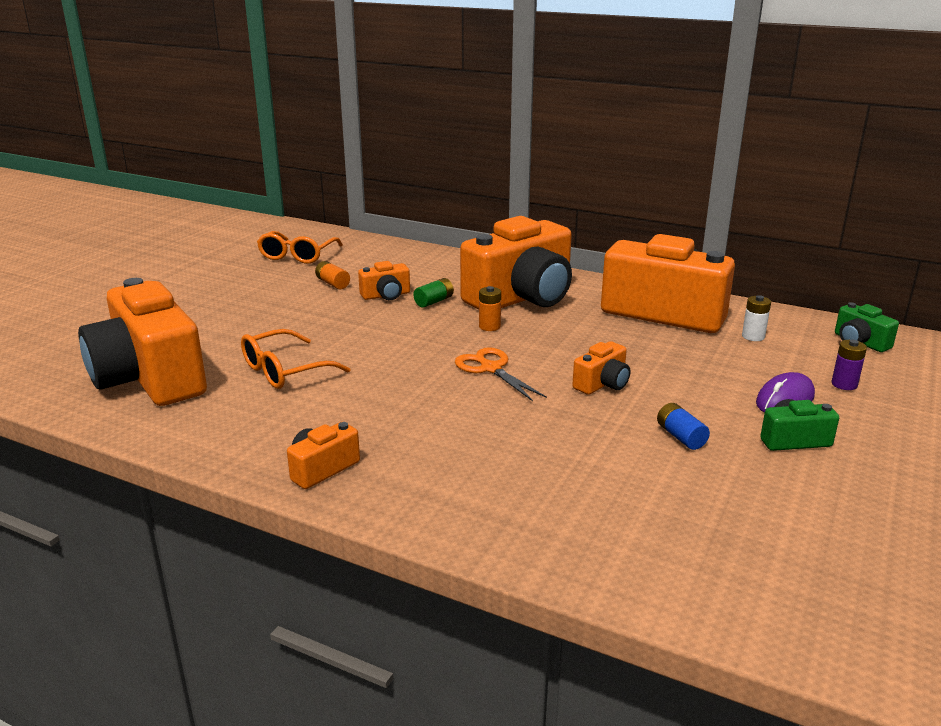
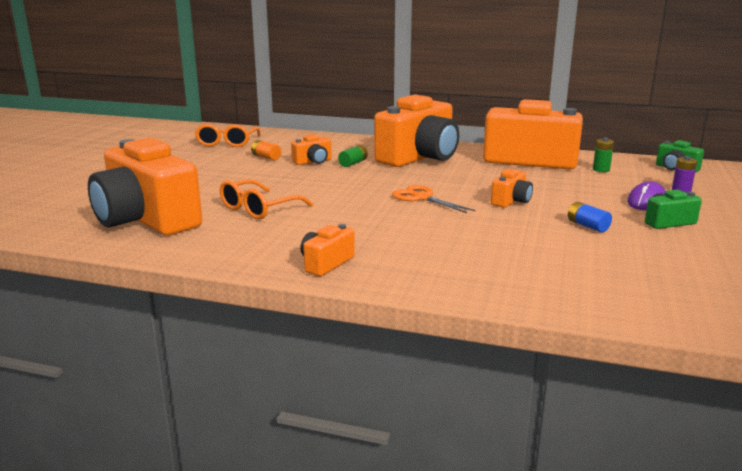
camera: 10 degrees left, 5 degrees down
(489, 326) = (405, 175): orange battery -> none
(753, 336) = (601, 170): white battery -> green battery

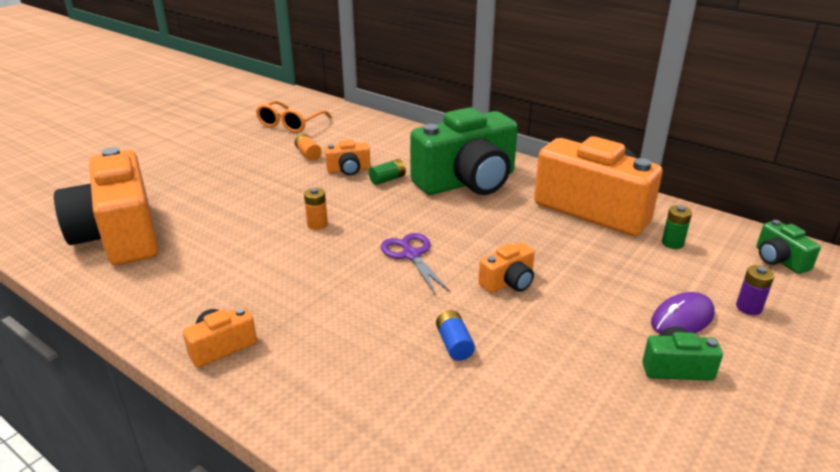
camera: 20 degrees right, 10 degrees up
(258, 209) = (232, 239): orange glasses -> none
(324, 192) = (317, 224): none -> orange battery
(419, 158) = (467, 182): orange camera -> green camera
(421, 198) = (411, 255): orange scissors -> purple scissors
(587, 226) = (563, 350): blue battery -> blue battery (454, 344)

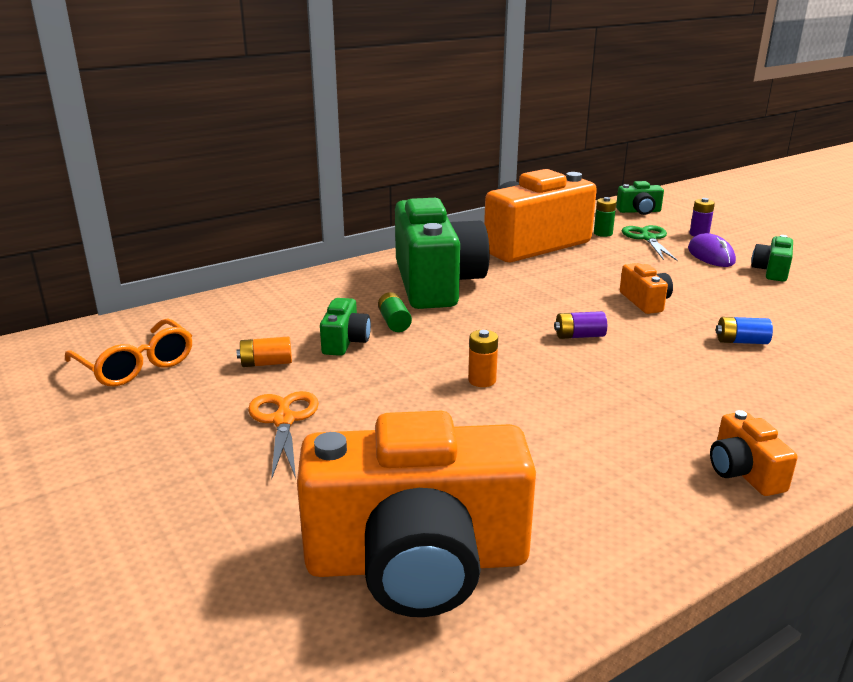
camera: 70 degrees left, 5 degrees down
(245, 174) = (284, 420): none -> orange scissors
(348, 170) = (345, 342): orange camera -> green camera
(411, 255) = (579, 336): purple scissors -> purple battery
(690, 272) = (648, 238): none -> green scissors

